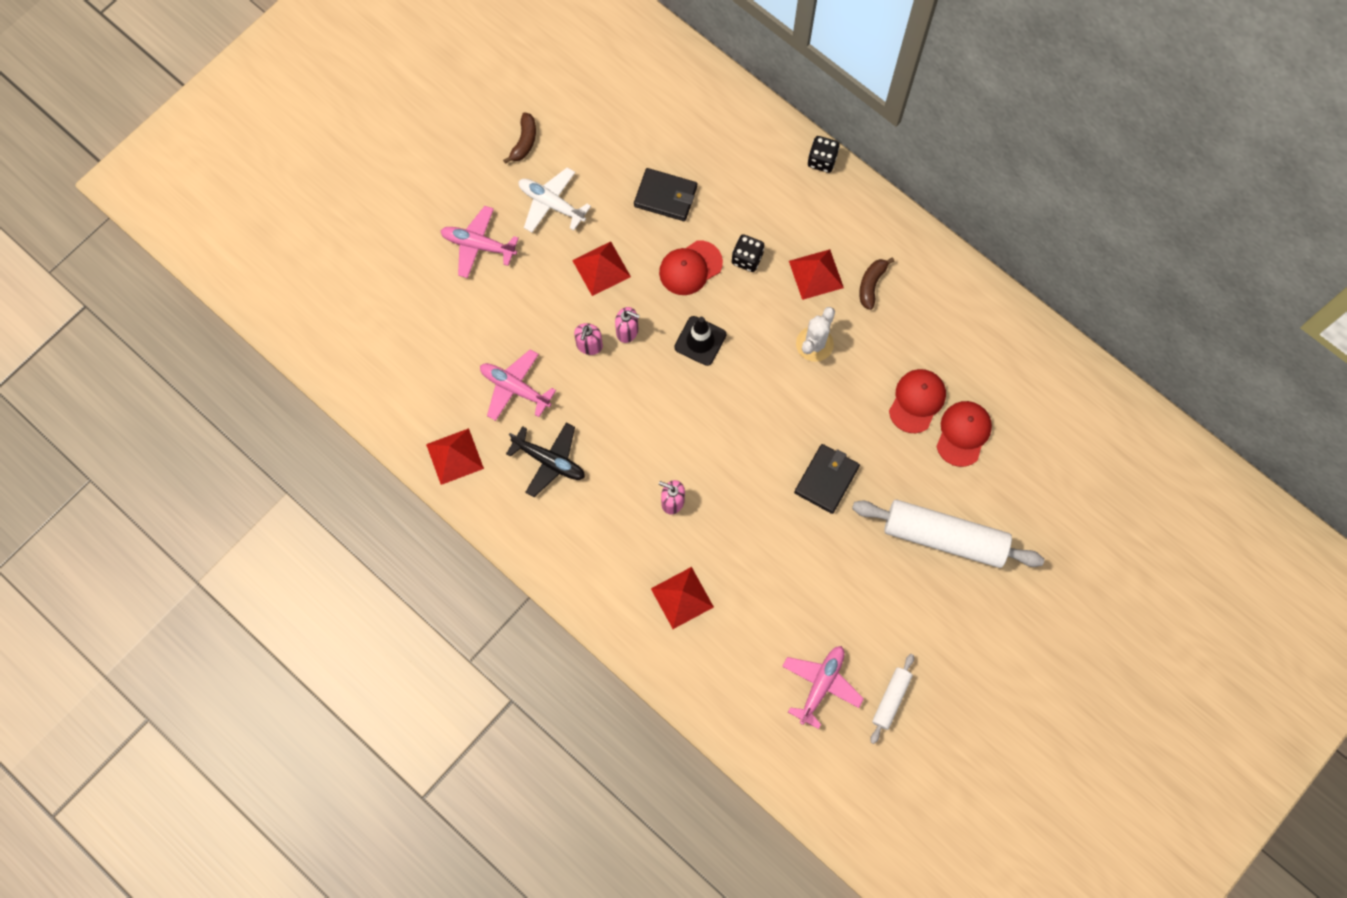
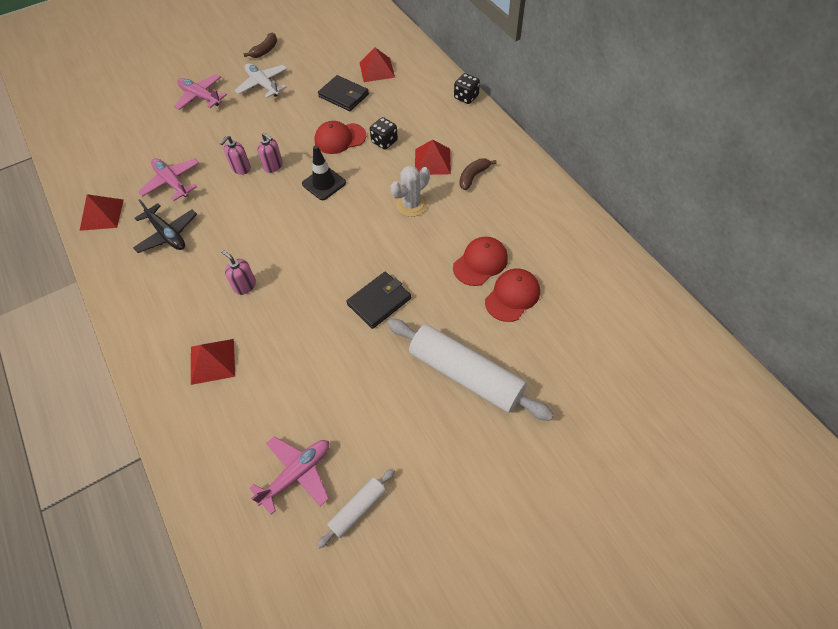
camera: 20 degrees right, 15 degrees down
(601, 268) = (276, 126): red pyramid -> red pyramid (377, 70)

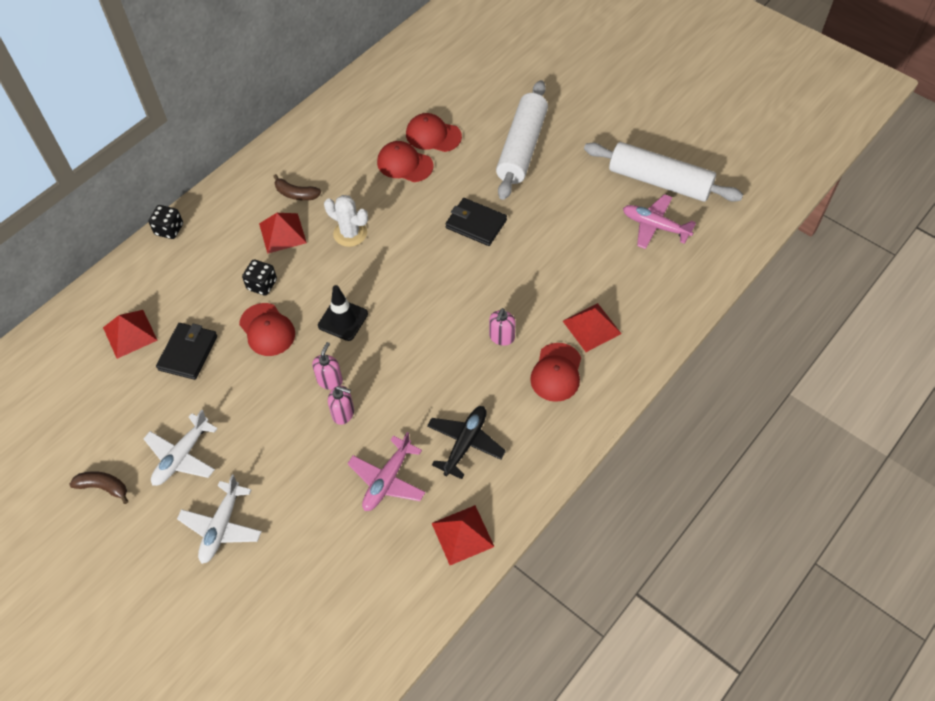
camera: 110 degrees left, 0 degrees up
(186, 316) = (556, 372): none -> red cap
(201, 97) = (221, 527): pink plane -> white plane
(358, 509) = (659, 181): white rolling pin -> white rolling pin, size x2.05

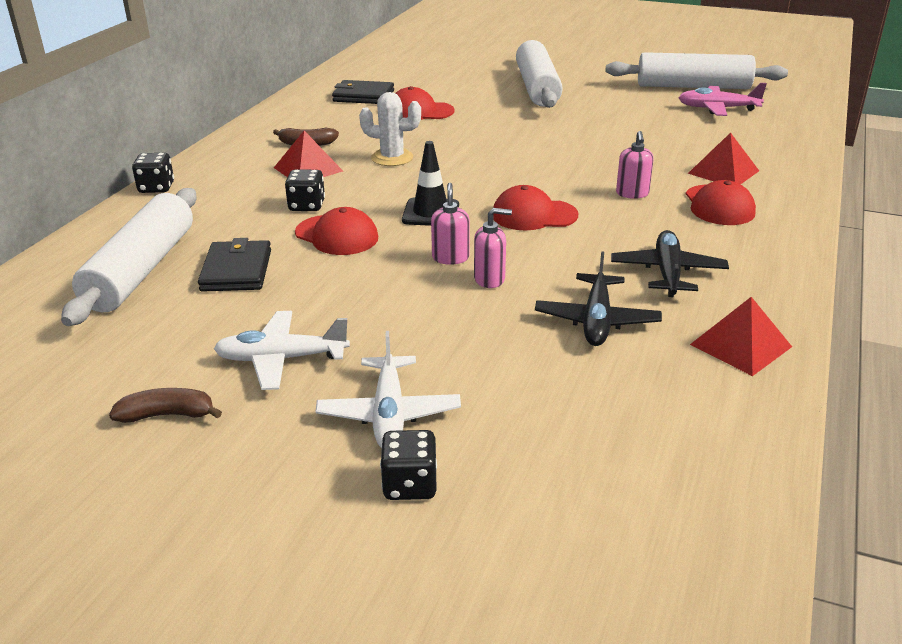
camera: 20 degrees left, 25 degrees down
(130, 333) = (141, 270): red pyramid -> white rolling pin
(182, 456) = (281, 359): white plane -> white plane turned 75 degrees clockwise
(207, 588) = (410, 485): none -> black dice
(387, 480) = (596, 320): pink plane -> black plane
(433, 135) = (436, 93): red cap -> red cap (534, 215)
(476, 224) = (531, 133): black wallet -> black wallet (363, 96)

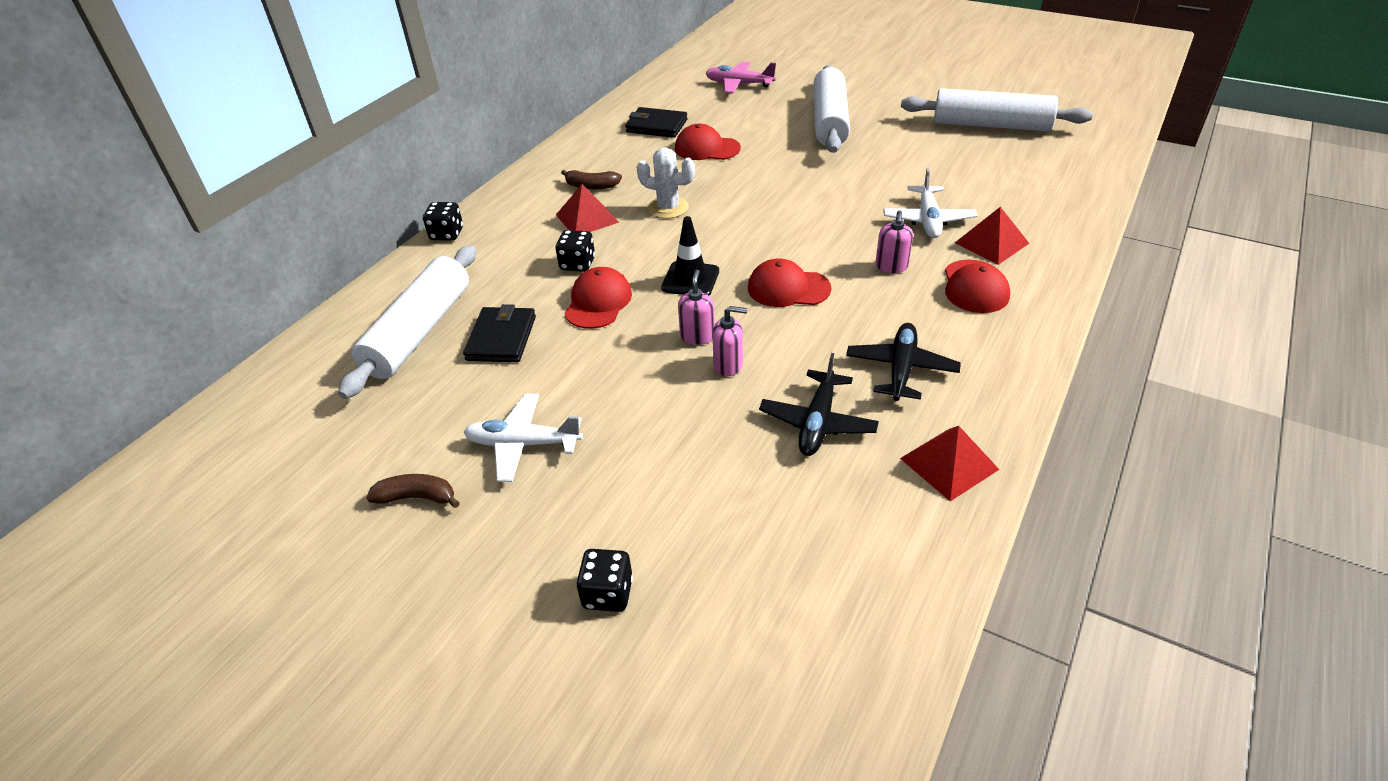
camera: 10 degrees right, 10 degrees up
(337, 235) = (598, 302): red cap -> red cap turned 120 degrees counterclockwise
(389, 414) = (605, 514): white plane -> white plane (928, 220)
(717, 109) = (1008, 157): pink plane -> pink plane (739, 84)

